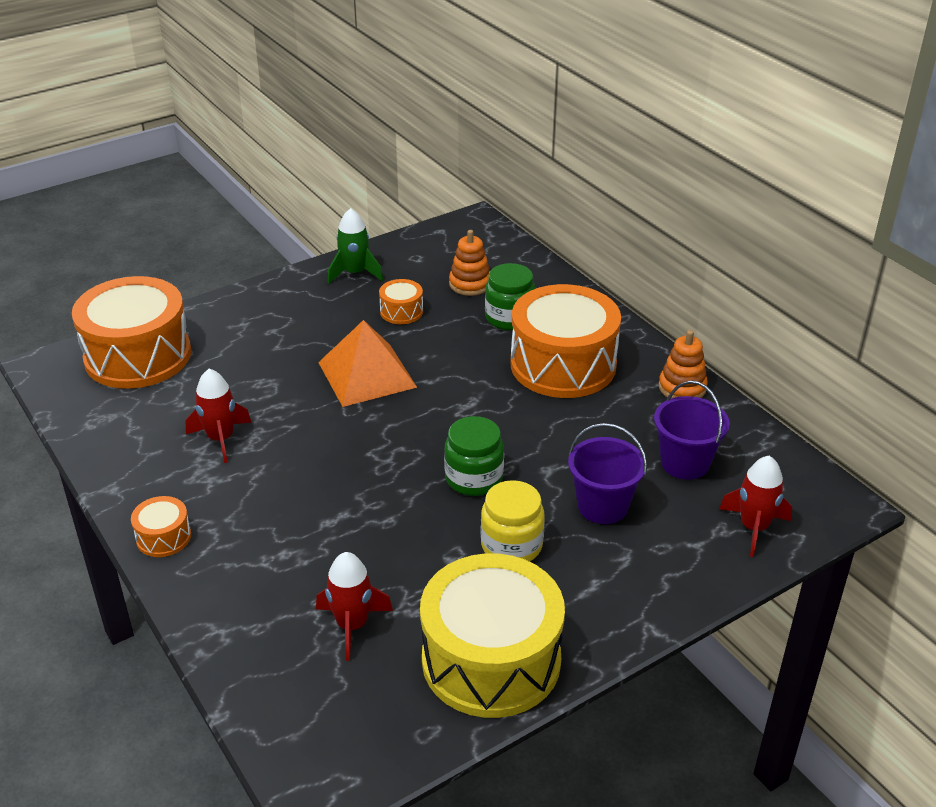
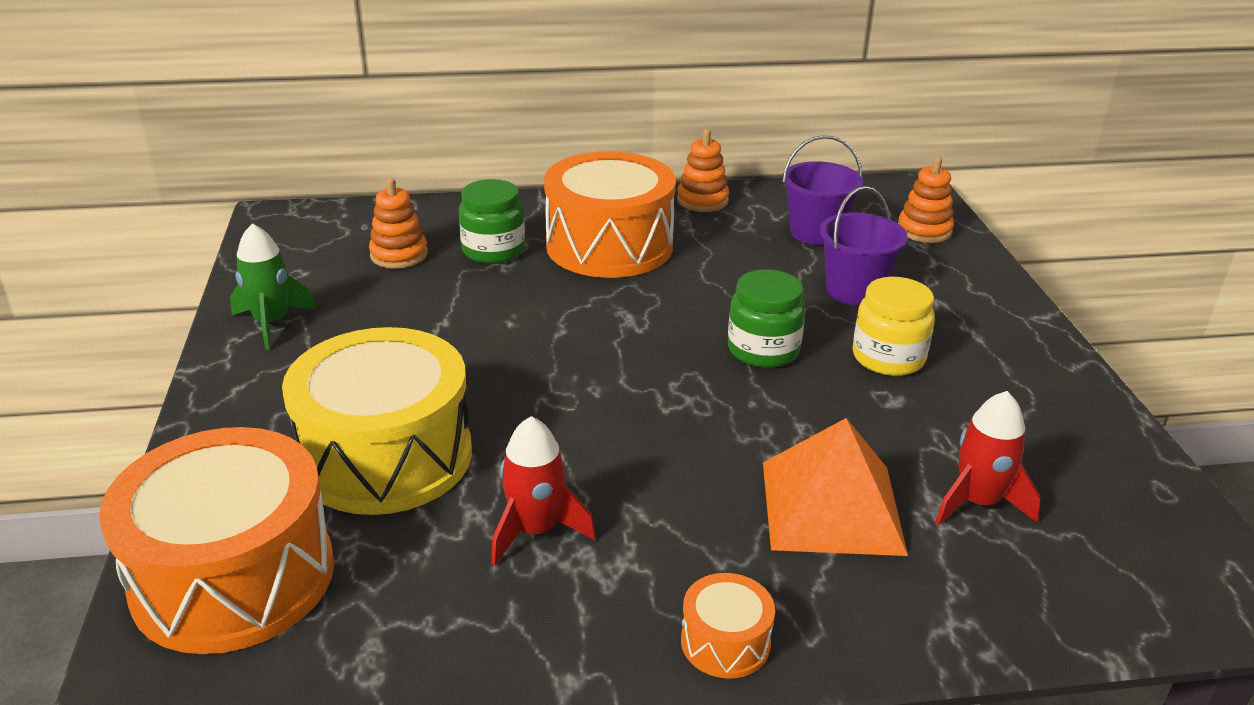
camera: 65 degrees left, 5 degrees down
(367, 374) = (505, 371): orange pyramid -> orange pyramid (832, 507)
(401, 311) = (400, 312): orange drum -> none
(491, 660) = (1060, 419): yellow drum -> yellow drum (386, 456)
(754, 527) = (924, 230): red rocket -> orange stacking toy

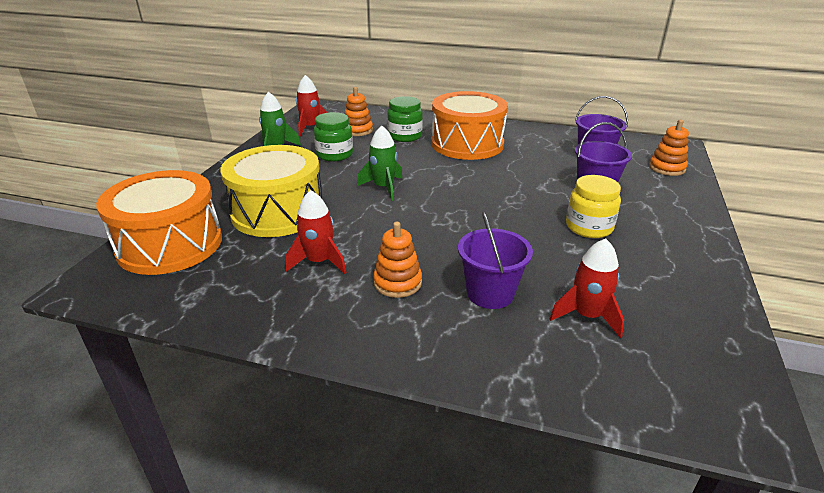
camera: 25 degrees right, 0 degrees up
(304, 266) = (311, 127): none -> red rocket
(534, 362) = (383, 187): none -> green rocket
(702, 200) = (537, 132): orange stacking toy -> orange stacking toy (397, 282)
(725, 642) = (371, 342): orange drum -> none
(763, 350) = (513, 207): green jar -> green jar (334, 155)
(832, 507) = (490, 293): orange pyramid -> purple bucket

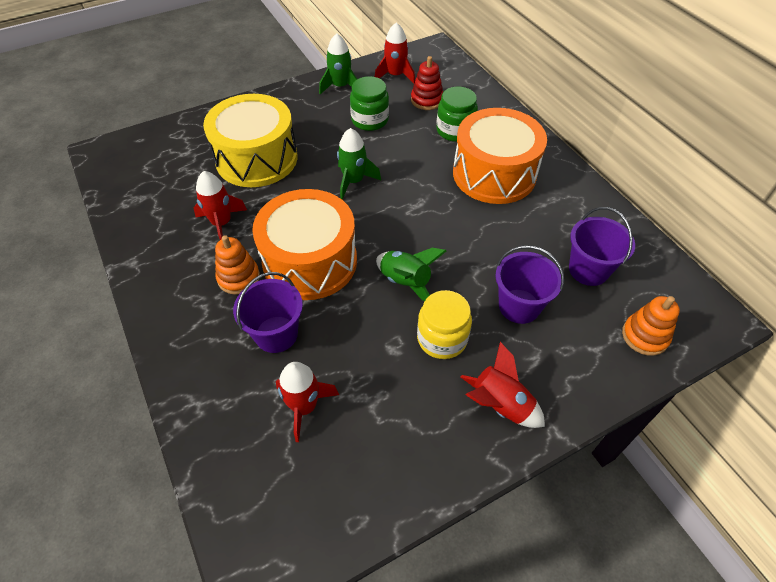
camera: 45 degrees right, 20 degrees up
(170, 244) = (170, 147): orange drum -> orange drum (310, 261)
(357, 130) = (427, 100): orange stacking toy -> red stacking toy
(516, 215) = (405, 282): none -> green rocket
(673, 235) = (500, 405): none -> red rocket

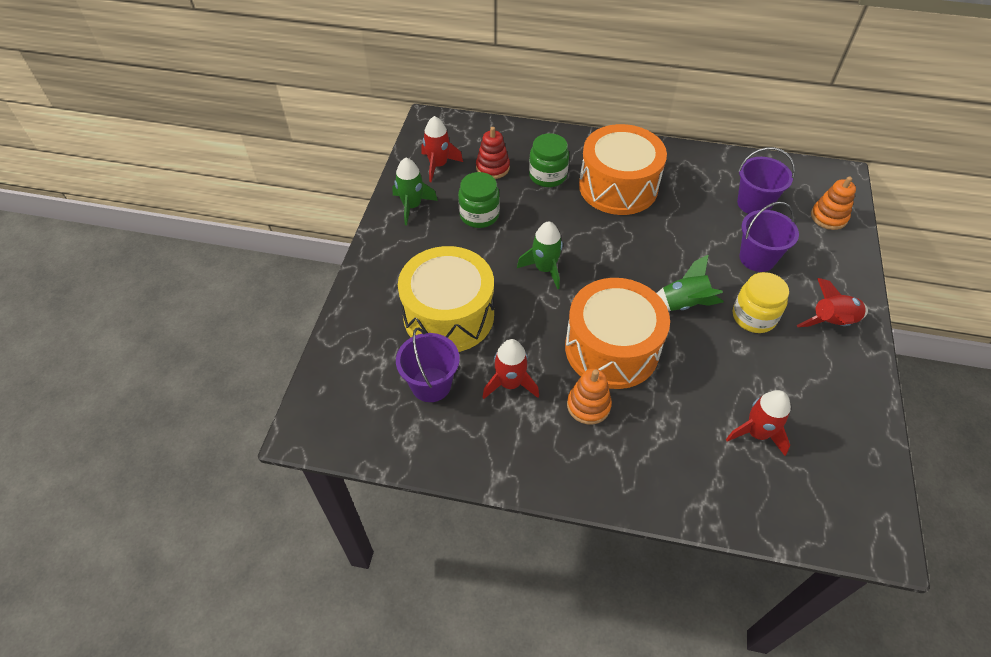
camera: 50 degrees left, 0 degrees up
(276, 334) = (672, 413): purple bucket -> purple bucket (431, 384)

